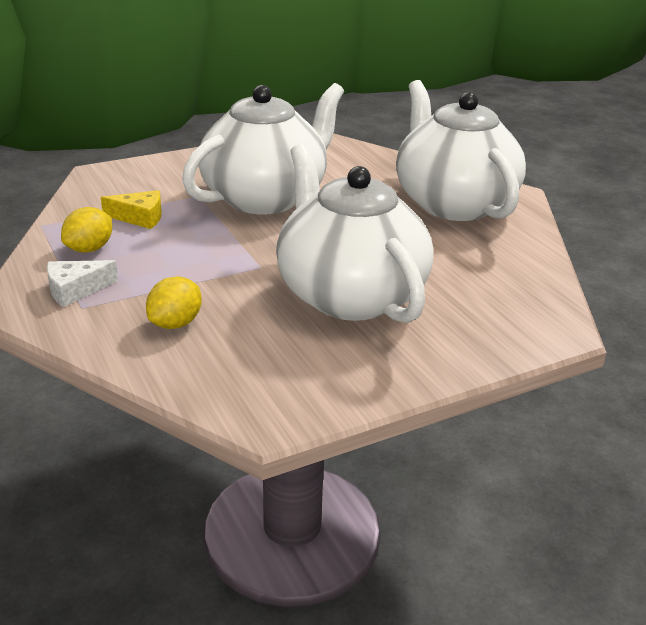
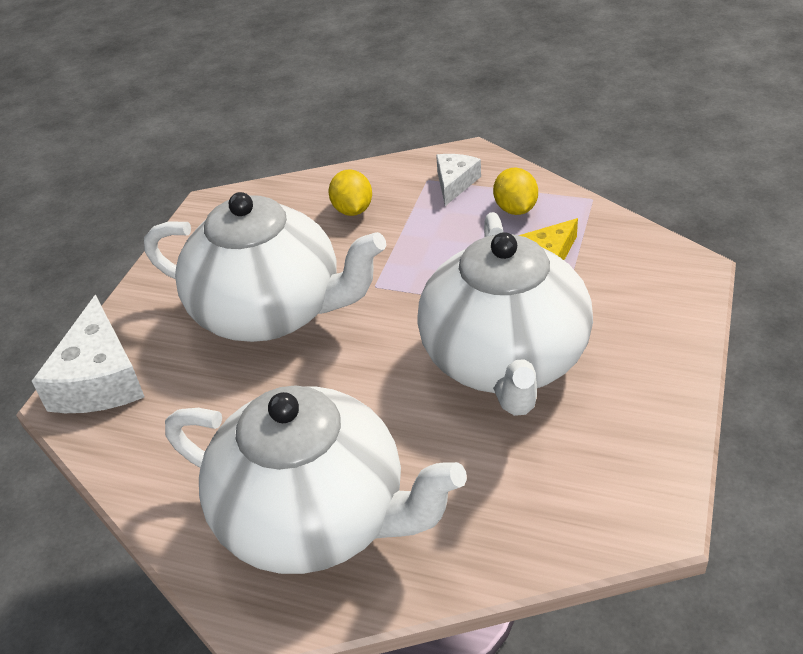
camera: 140 degrees right, 10 degrees up
(522, 329) = (99, 379): none -> white cheese

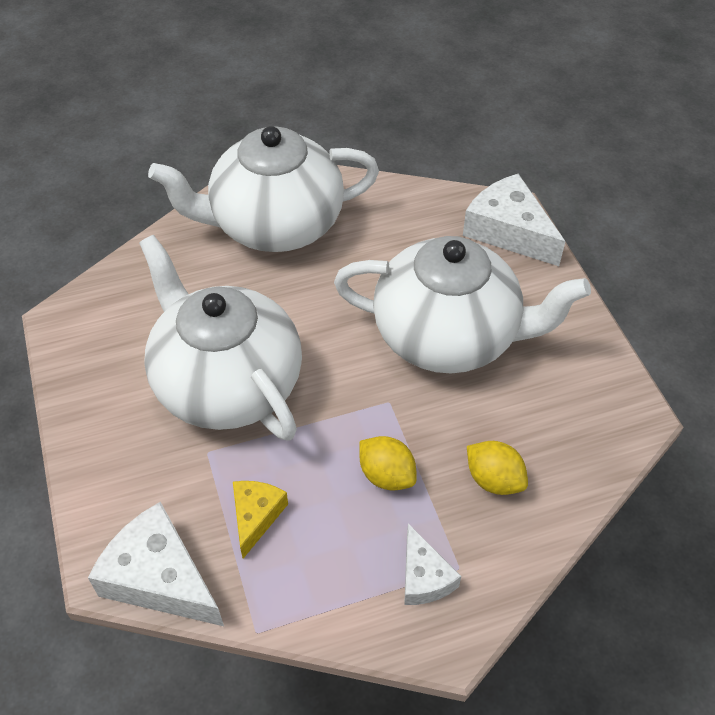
camera: 140 degrees right, 10 degrees up
(271, 312) = (449, 336): white teapot -> white teapot turned 150 degrees counterclockwise
(515, 209) = (330, 568): yellow lemon -> yellow lemon (386, 475)
(649, 249) = (159, 578): none -> white cheese

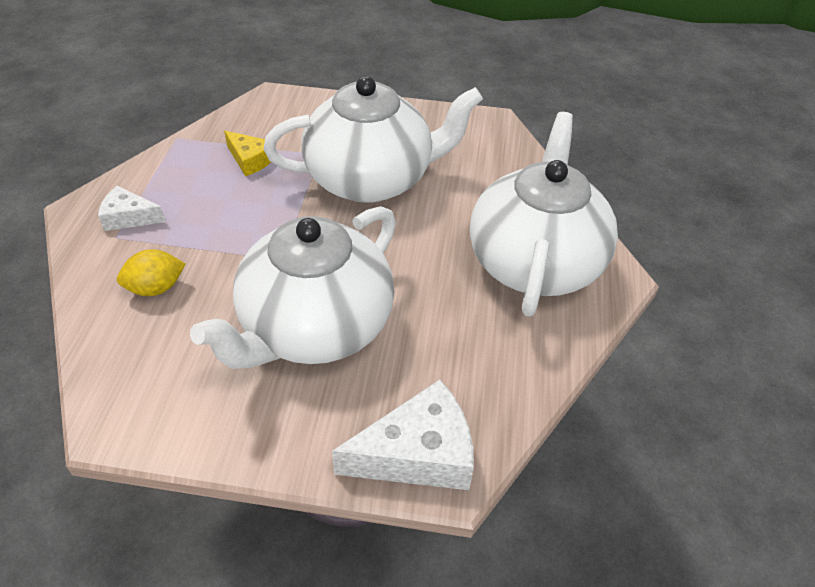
camera: 115 degrees right, 5 degrees down
(159, 578) = (248, 113): white cheese -> none
(386, 475) = (219, 230): yellow lemon -> none

